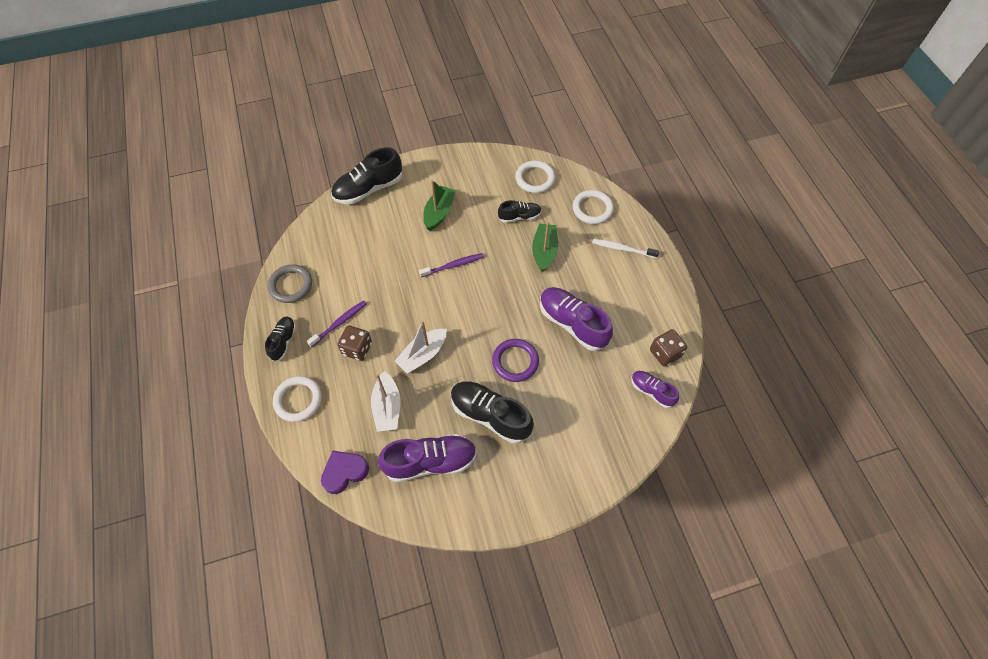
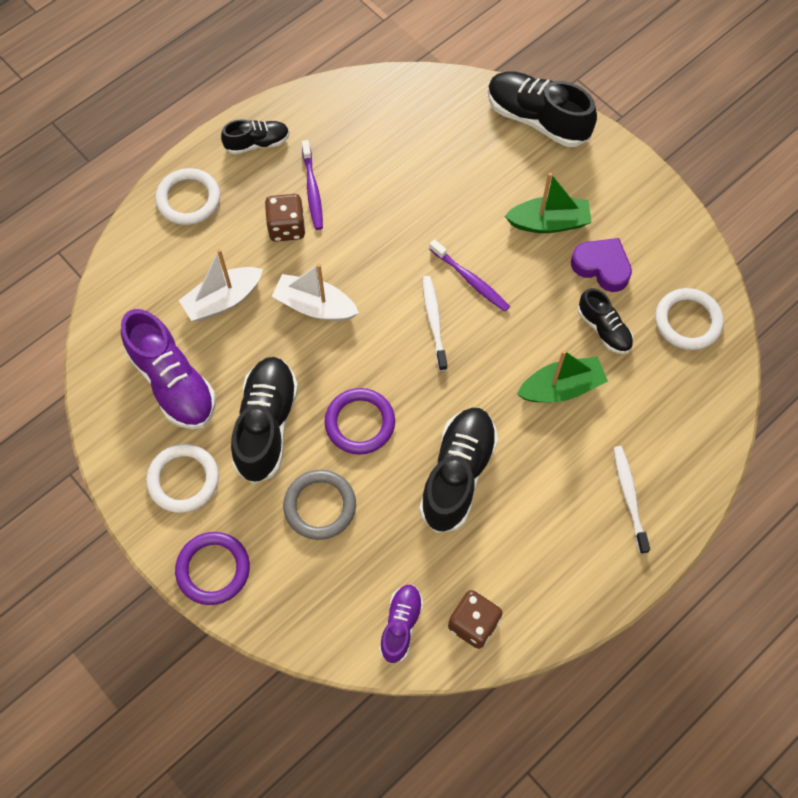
camera: 65 degrees right, 5 degrees up
(291, 285) = (338, 109): grey ring -> grey ring (320, 506)
(339, 323) = (312, 189): purple toothbrush -> purple toothbrush turned 60 degrees clockwise
(344, 472) = (120, 294): purple heart -> purple heart (602, 267)
(470, 295) = (434, 322): none -> white toothbrush
(572, 323) = (457, 474): purple shoe -> black shoe
(573, 485) = (213, 569): none -> purple ring
(592, 209) = (679, 425): white ring -> white ring (183, 480)

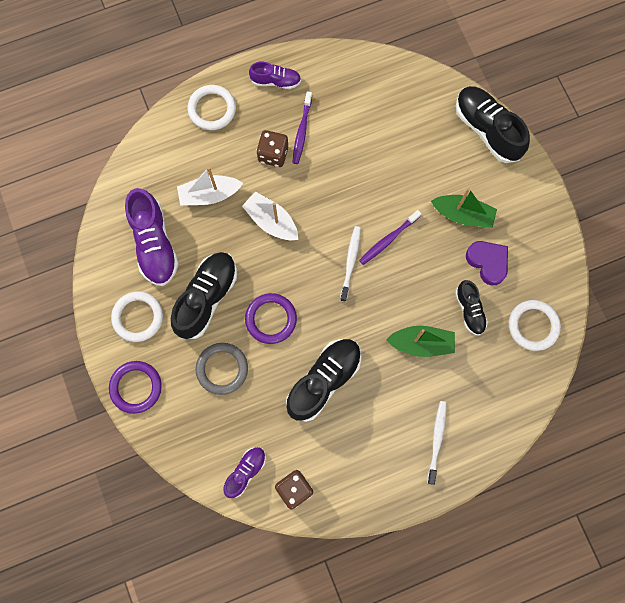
camera: 20 degrees right, 10 degrees up
(257, 143) = (276, 81): black shoe -> purple shoe
(470, 280) = (388, 239): purple toothbrush -> purple toothbrush turned 75 degrees clockwise

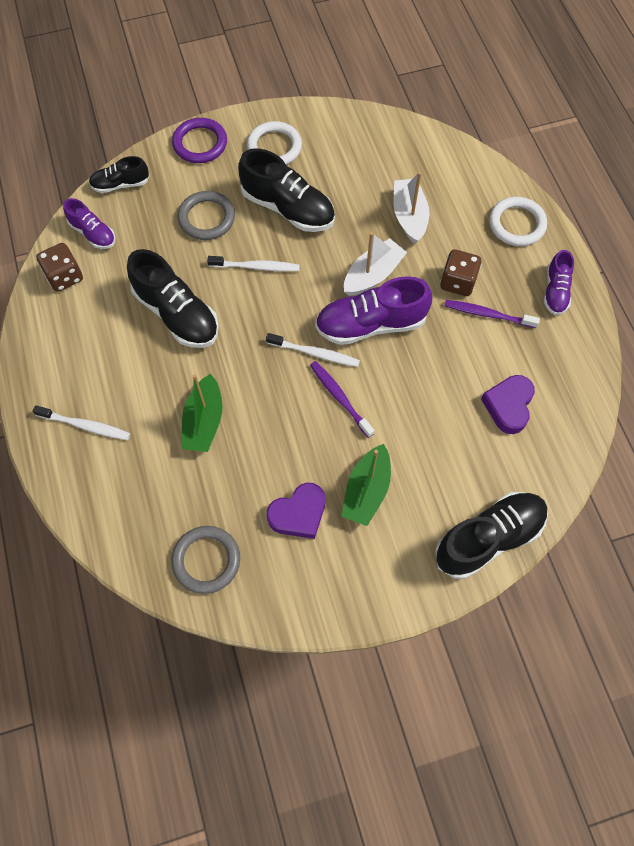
camera: 95 degrees right, 10 degrees down
(154, 244) = (354, 164): purple shoe -> purple shoe (370, 324)
(271, 319) = (256, 267): purple ring -> white toothbrush
(381, 116) = (508, 406): none -> purple heart
(469, 310) = (237, 483): black shoe -> black shoe (120, 184)
(533, 326) = (206, 560): white ring -> grey ring

